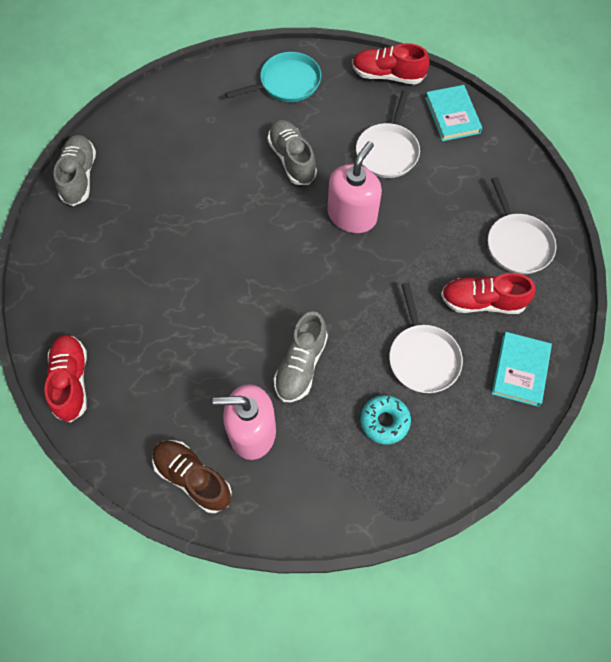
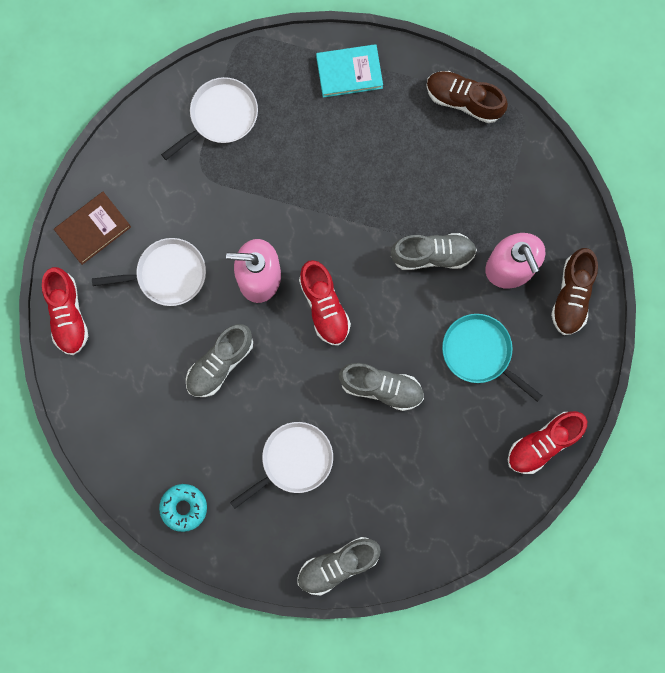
camera: 115 degrees left, 15 degrees up
(203, 269) = (381, 387): none -> grey shoe
(287, 83) = (124, 415): turquoise pan -> turquoise pan (479, 352)
(384, 421) = (449, 164): turquoise donut -> turquoise donut (184, 507)
(423, 357) = (376, 156): white pan -> white pan (294, 460)
(447, 468) = (464, 100): none -> brown shoe
(452, 115) = (93, 229): turquoise book -> brown book
(482, 302) = (297, 126): red shoe -> red shoe (324, 306)

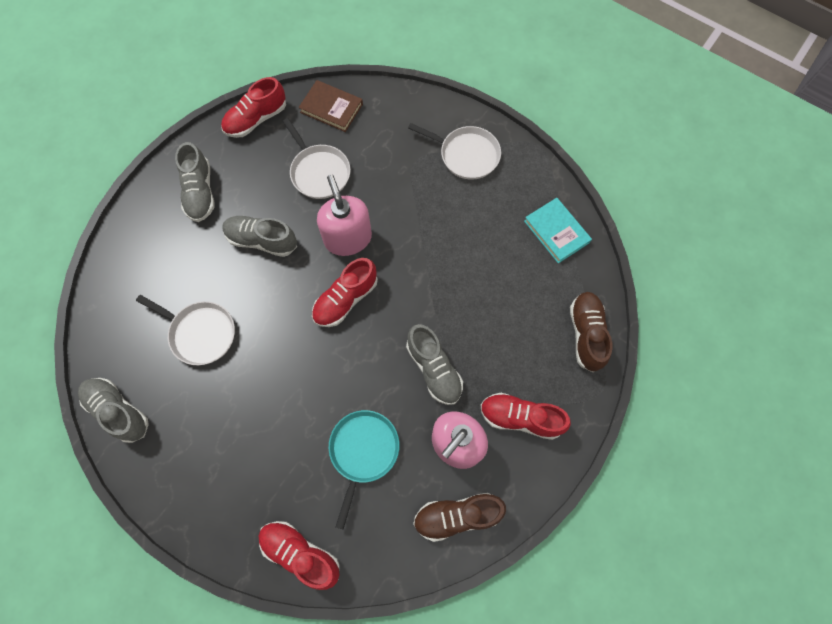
camera: 65 degrees right, 10 degrees down
(184, 507) = (129, 265): turquoise donut -> none
(381, 387) = (294, 378): grey shoe -> grey shoe (200, 192)
(513, 199) = (520, 418): none -> red shoe

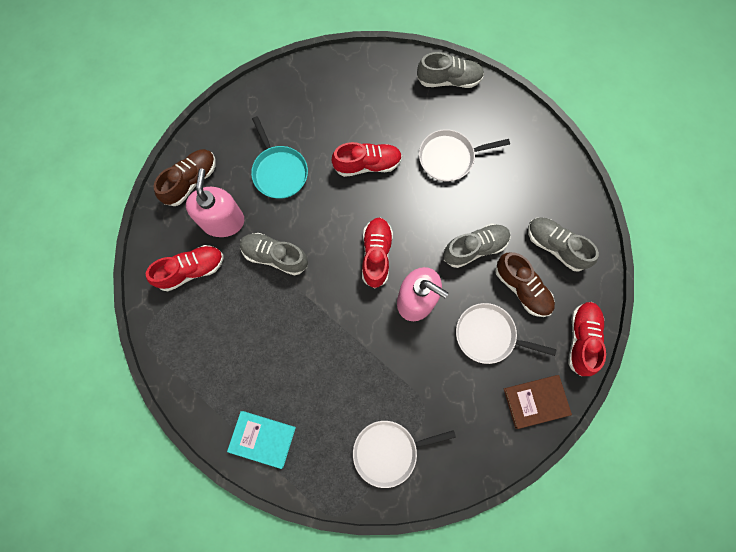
camera: 140 degrees right, 5 degrees up
(300, 553) = (269, 94): red shoe -> red shoe (367, 164)
(586, 334) = (183, 368): brown shoe -> brown shoe (522, 288)

